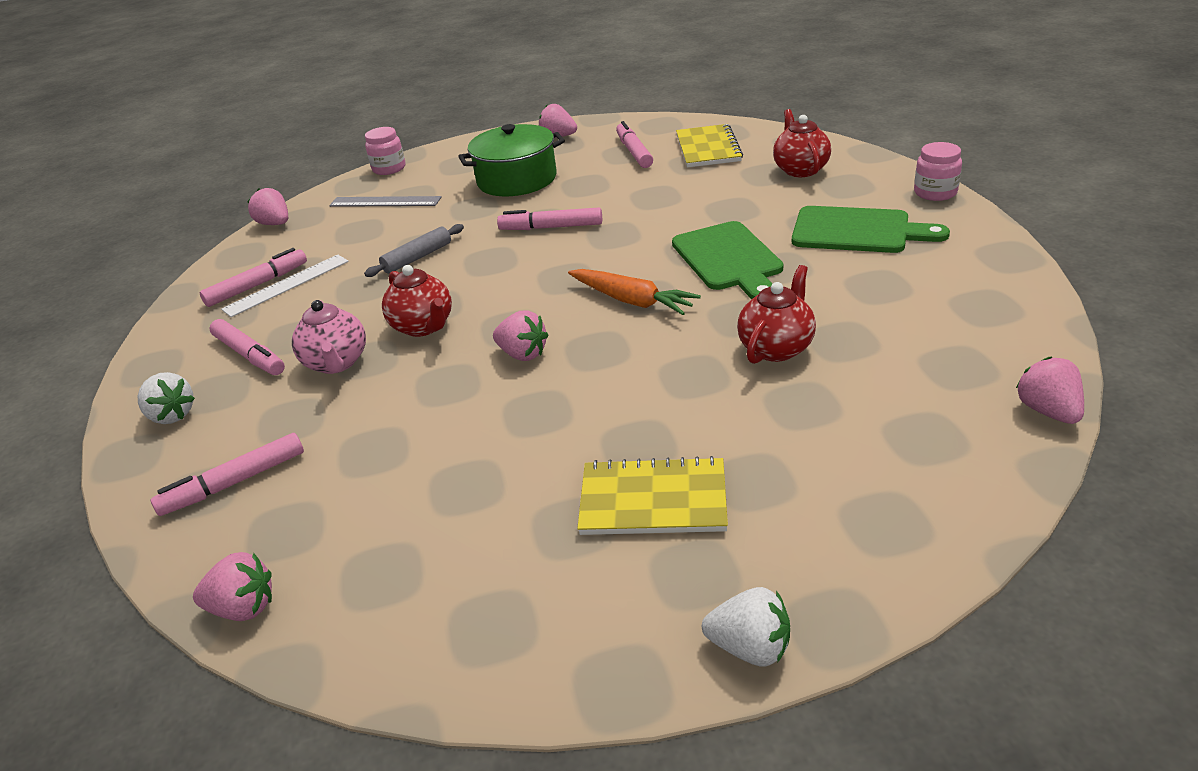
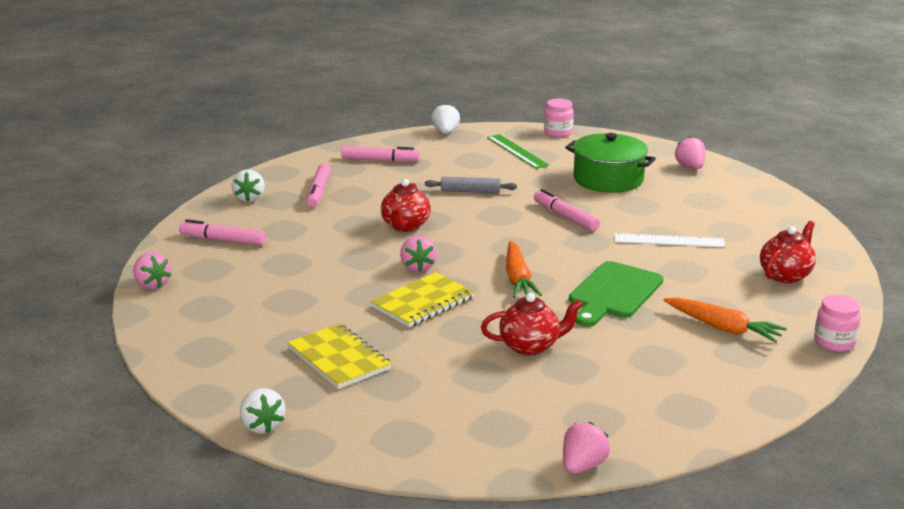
camera: 45 degrees right, 10 degrees down
(275, 224) = (445, 132): pink strawberry -> white strawberry
(287, 285) = (391, 168): white ruler -> white ruler (669, 240)
(337, 363) = (342, 218): pink teapot -> none
(385, 202) = (517, 151): grey ruler -> green ruler
(634, 152) = (712, 203): pink marker -> none
(708, 148) = (762, 228): yellow notebook -> yellow notebook (422, 302)
(857, 231) = (723, 328): green cutting board -> orange carrot

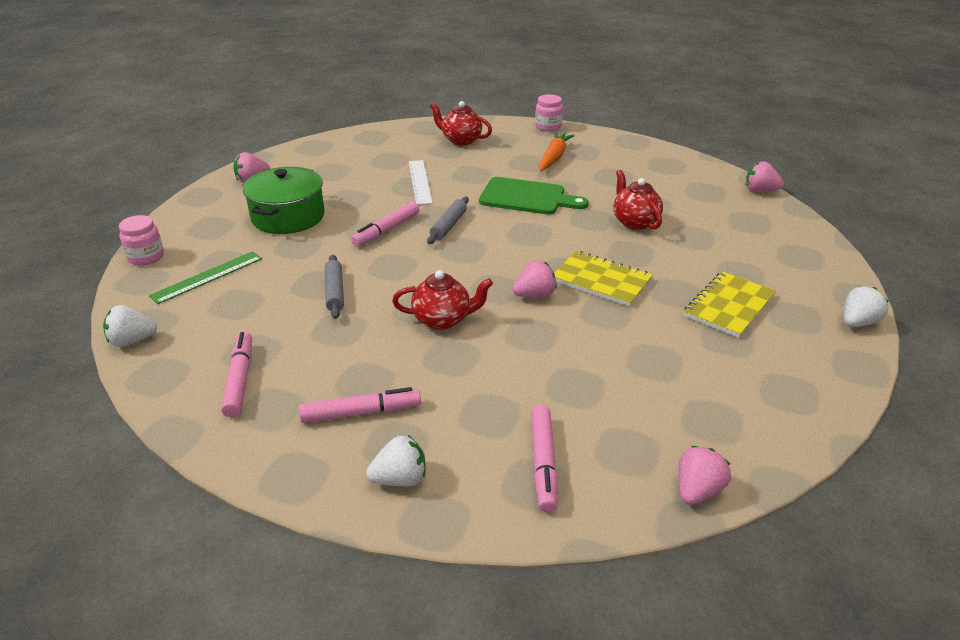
camera: 105 degrees left, 10 degrees up
(518, 279) = (527, 240): orange carrot -> none
(563, 245) = (448, 226): none -> grey rolling pin

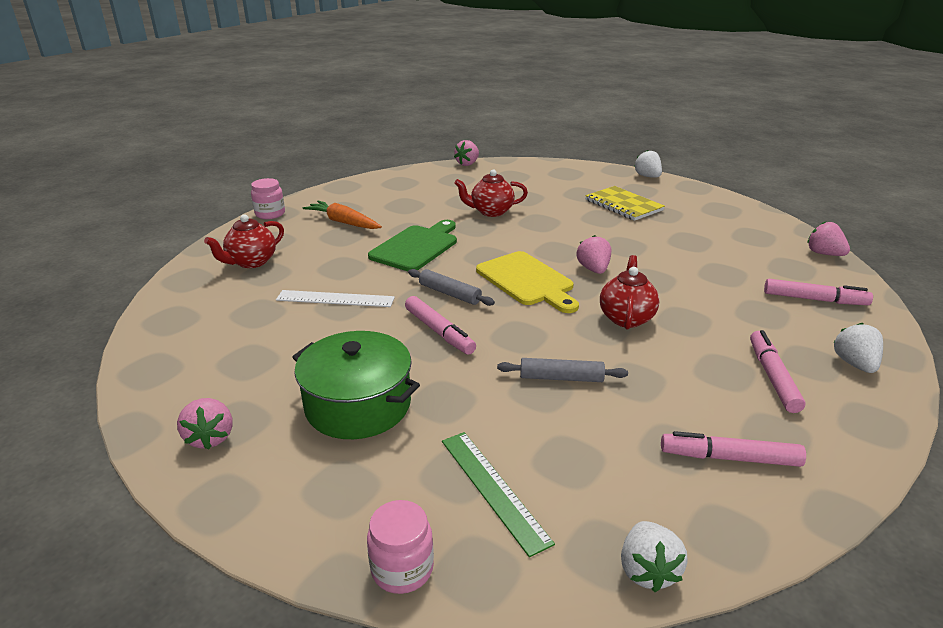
camera: 75 degrees left, 5 degrees down
(490, 260) = (527, 281): none -> yellow cutting board
(601, 281) = (578, 240): yellow notebook -> none

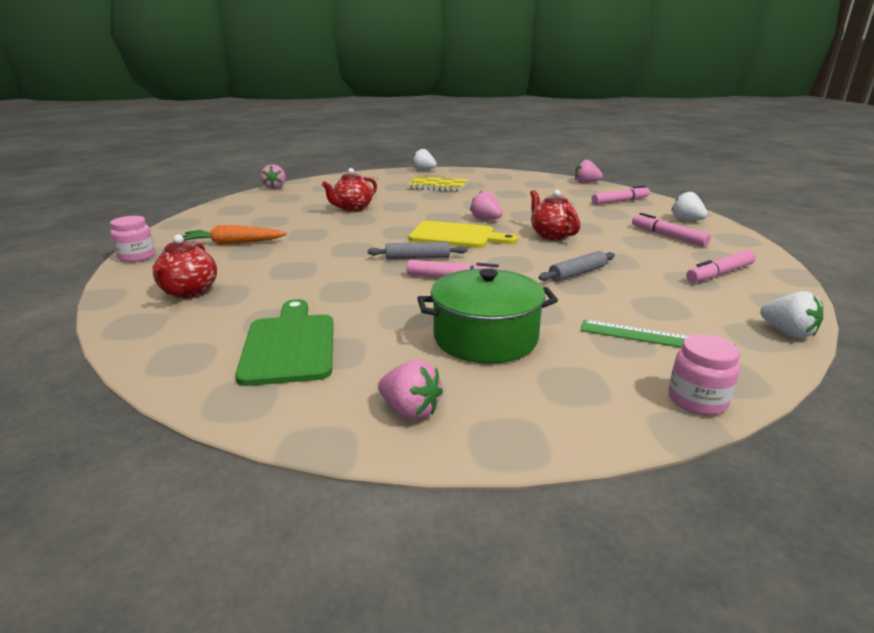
camera: 40 degrees left, 5 degrees down
(335, 299) = (330, 288): white ruler -> none
(416, 247) = (334, 241): green cutting board -> green cutting board (289, 345)

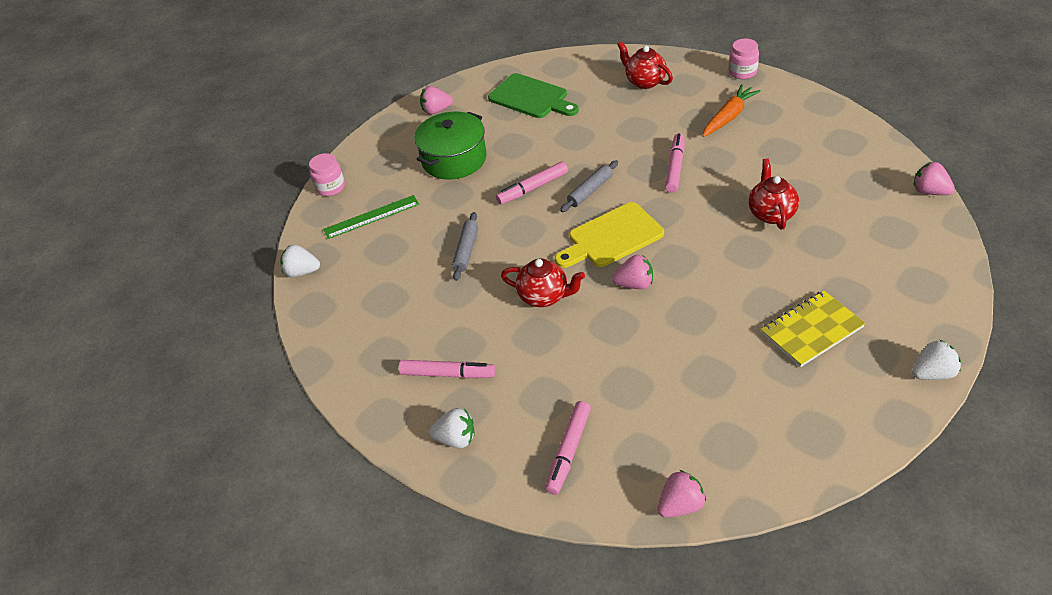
camera: 140 degrees right, 20 degrees up
(719, 273) = (369, 324): pink marker -> pink marker (675, 167)

